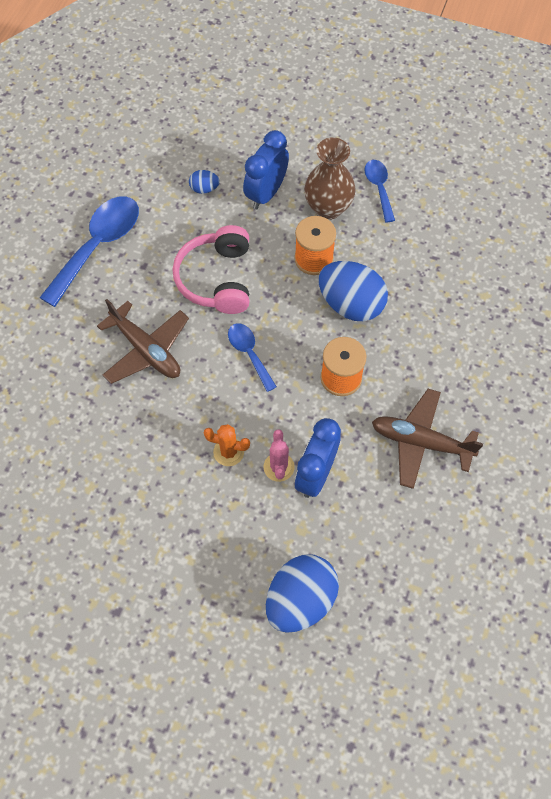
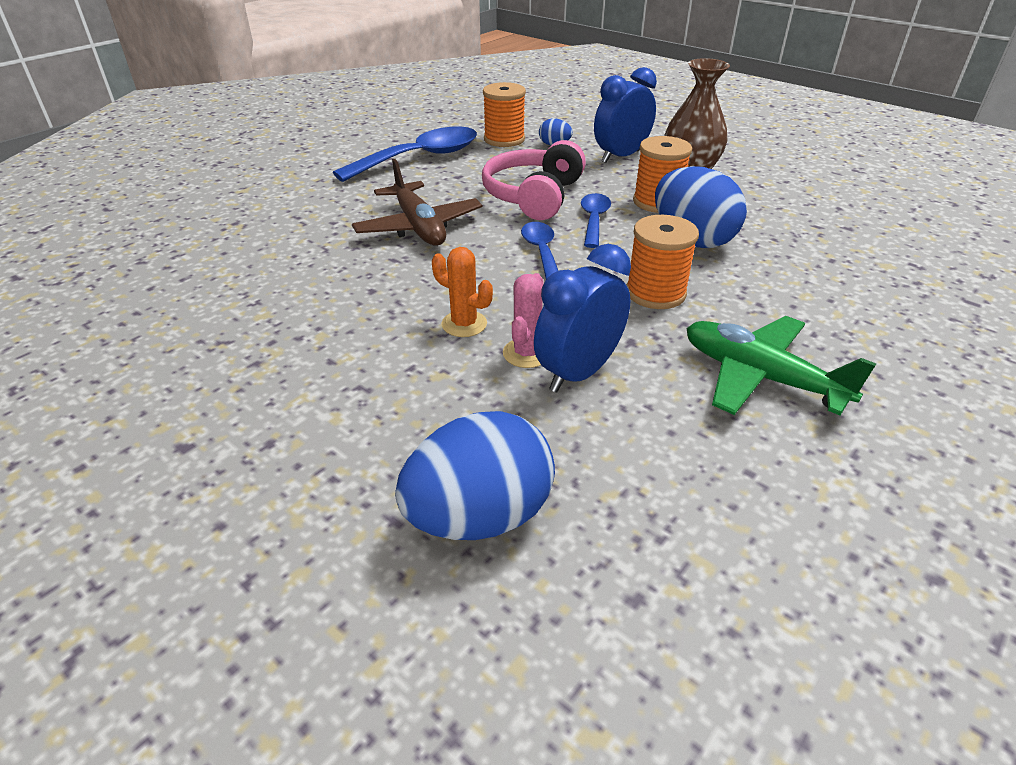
camera: 20 degrees right, 25 degrees down
(157, 191) = (504, 139): none -> orange spool
(379, 188) = (756, 172): blue spoon -> blue spoon (594, 220)
(421, 442) = (760, 377): brown plane -> green plane

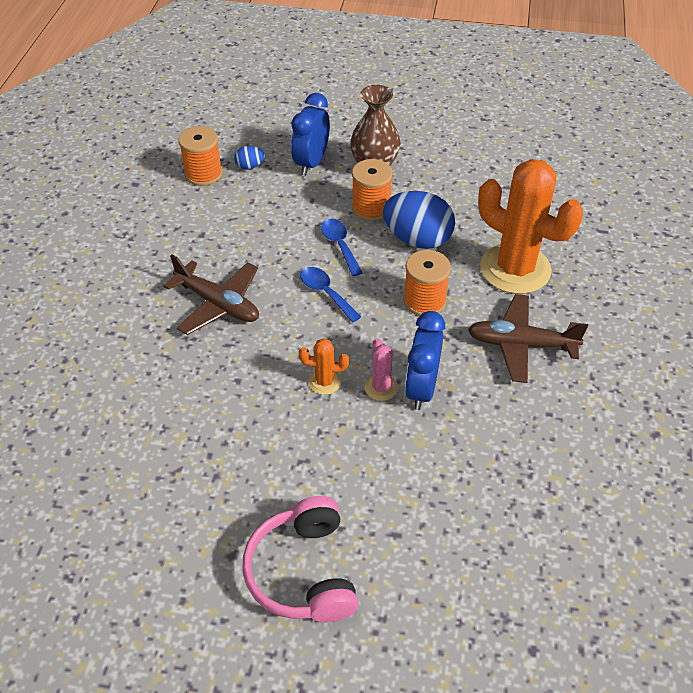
camera: 30 degrees left, 10 degrees up
(420, 158) = (152, 224): blue spoon -> none
(479, 516) = (436, 509): blue egg -> none
(534, 196) = (279, 236): pink headphones -> pink headphones (304, 572)
(760, 377) = (521, 344): green plane -> brown plane
(807, 300) = (515, 269): none -> orange cactus

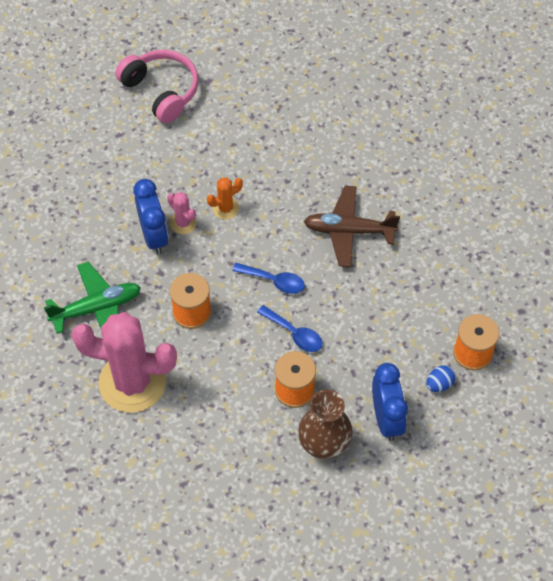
camera: 150 degrees right, 10 degrees up
(417, 239) = (232, 373): blue egg -> none
(515, 269) = (132, 382): orange cactus -> pink cactus
(521, 344) = (96, 308): brown plane -> green plane

